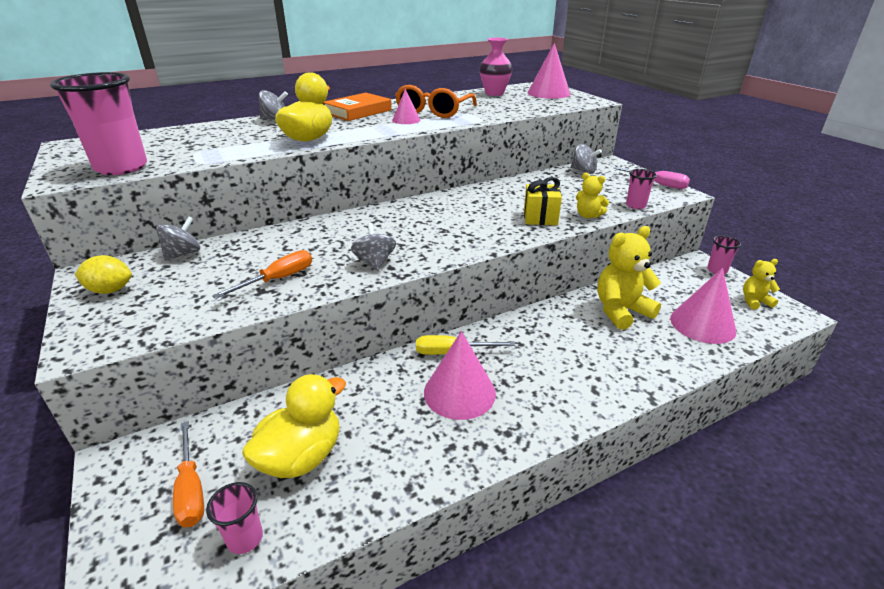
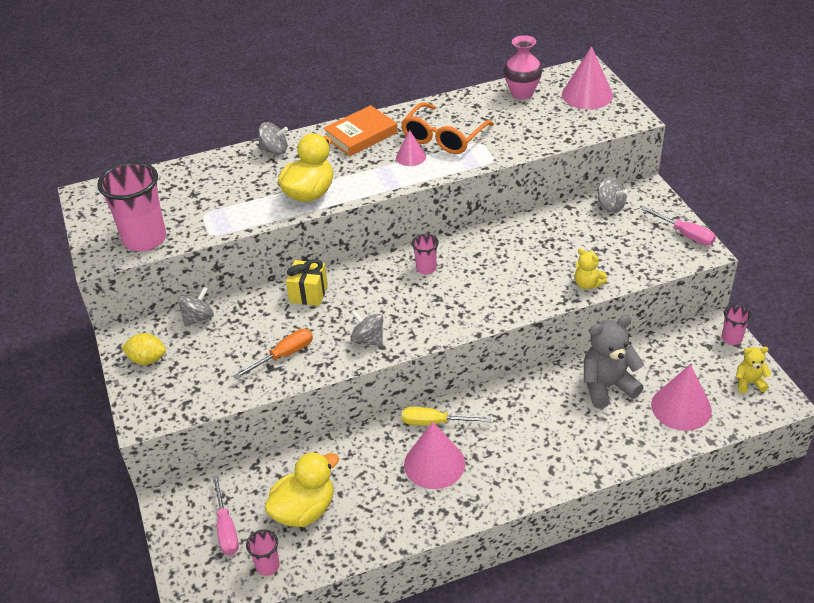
camera: 10 degrees right, 10 degrees up
(191, 489) = (226, 528): orange screwdriver -> pink screwdriver
(375, 262) = (368, 339): grey spinning top -> grey spinning top turned 45 degrees counterclockwise
(540, 218) = (537, 285): yellow gift -> yellow gift (308, 293)
(621, 311) = (607, 386): yellow teddy bear -> grey teddy bear
(635, 205) = (644, 270): pink cup -> pink cup (426, 268)

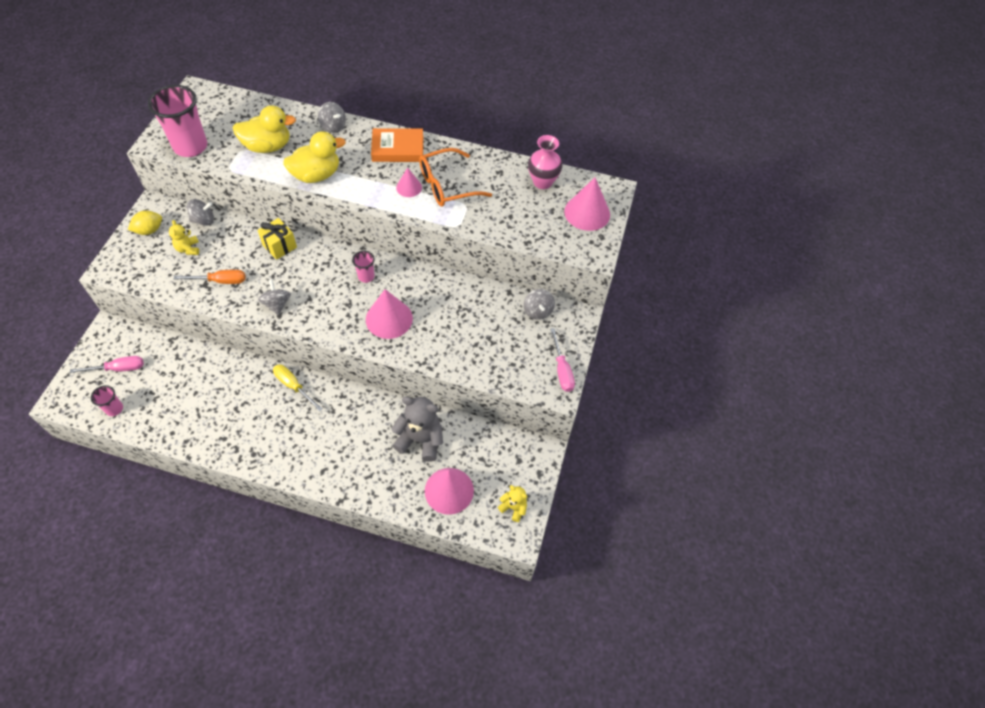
camera: 30 degrees right, 15 degrees up
(147, 359) = (149, 230): yellow lemon -> yellow lemon turned 75 degrees counterclockwise
(226, 528) = (118, 368): pink screwdriver -> pink screwdriver turned 120 degrees counterclockwise
(304, 510) = (166, 388): yellow duck -> yellow duck (267, 146)
(434, 464) = (264, 414): pink cone -> pink cone (389, 319)
(587, 284) = (451, 361): yellow teddy bear -> yellow teddy bear (188, 249)
(731, 338) = (541, 467): pink cup -> none

